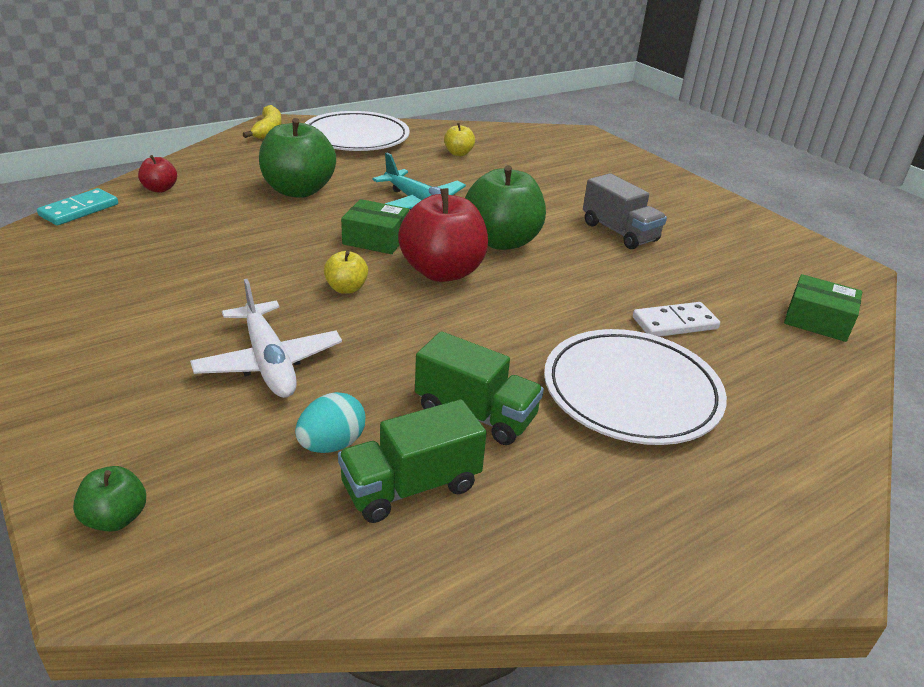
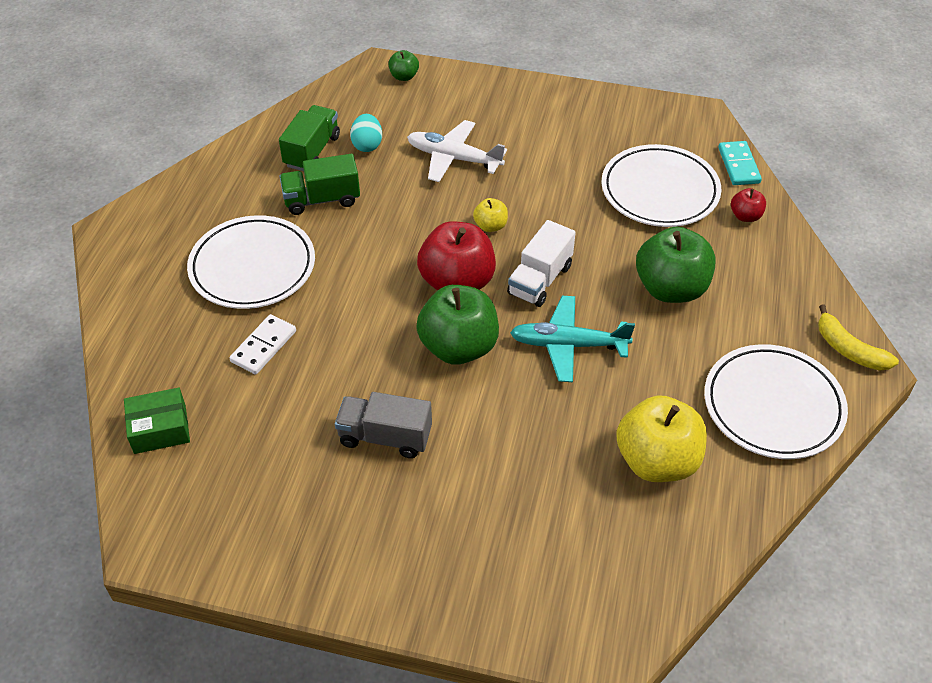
camera: 140 degrees right, 15 degrees up
(170, 231) = (659, 191): none -> white plate
(375, 239) = (540, 280): green box -> white truck
(458, 153) = (657, 461): yellow apple -> yellow apple, size x2.12

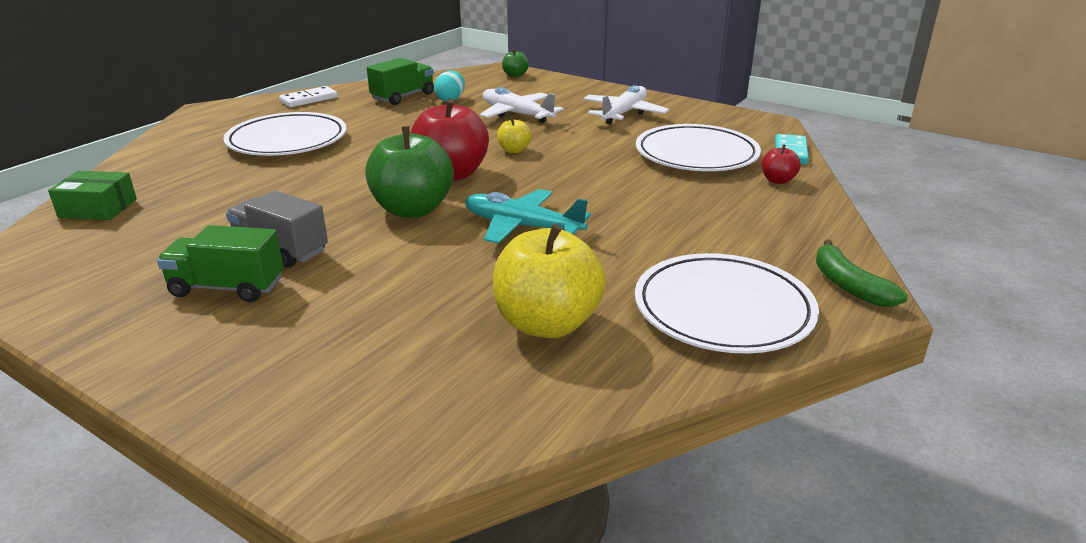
camera: 20 degrees right, 20 degrees down
(263, 346) = (242, 180): white domino -> white domino (309, 99)
(322, 199) = (383, 118): green truck -> green truck (227, 287)
(540, 280) = (531, 185): white truck -> none
(558, 131) = (624, 113): none -> white plane
(671, 288) = (662, 210): green apple -> none
(849, 349) = (848, 285): yellow banana -> green banana

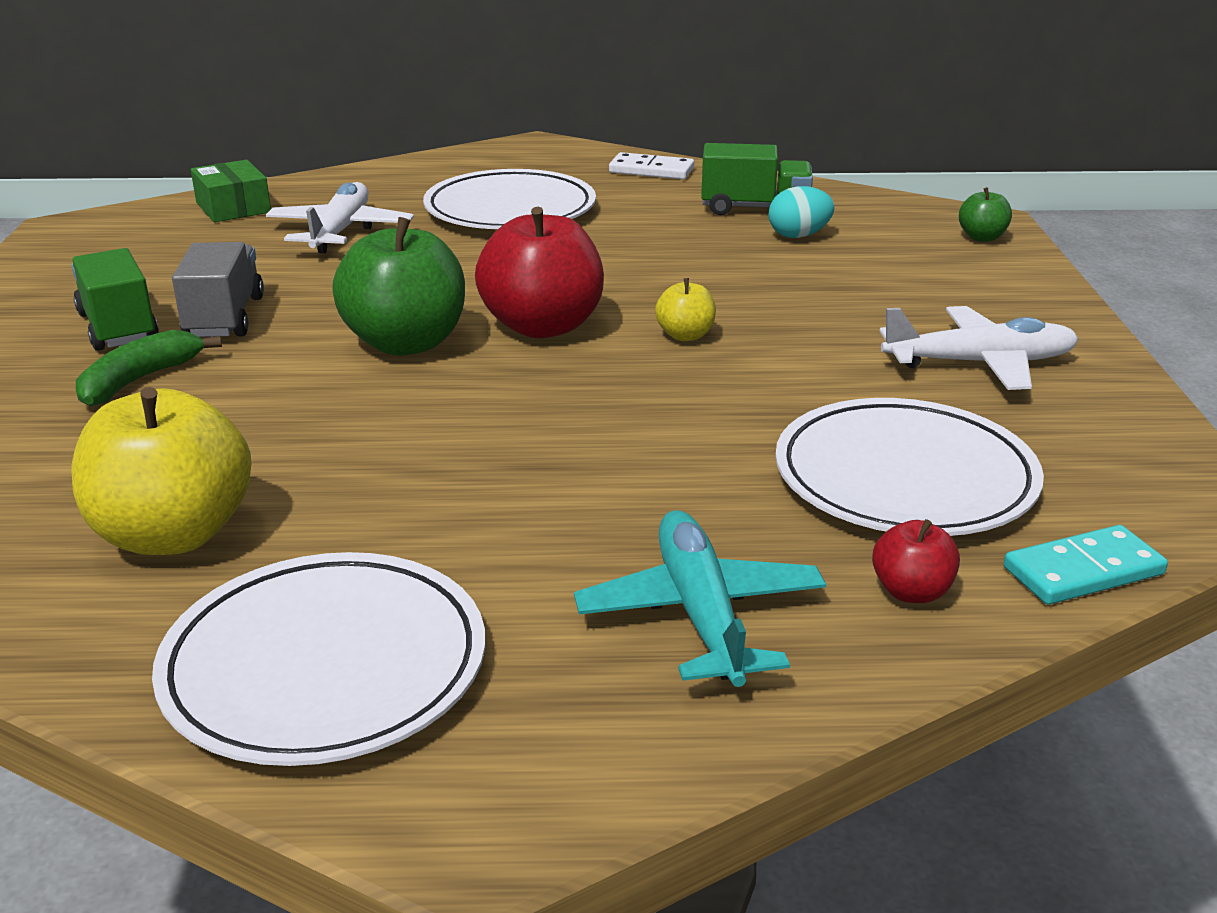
camera: 55 degrees right, 0 degrees up
(516, 114) = (824, 292): white plane -> white plane (340, 231)
(522, 226) = (436, 426): turquoise plane -> turquoise plane (700, 613)
(848, 285) = (533, 784): green banana -> green banana (140, 380)

